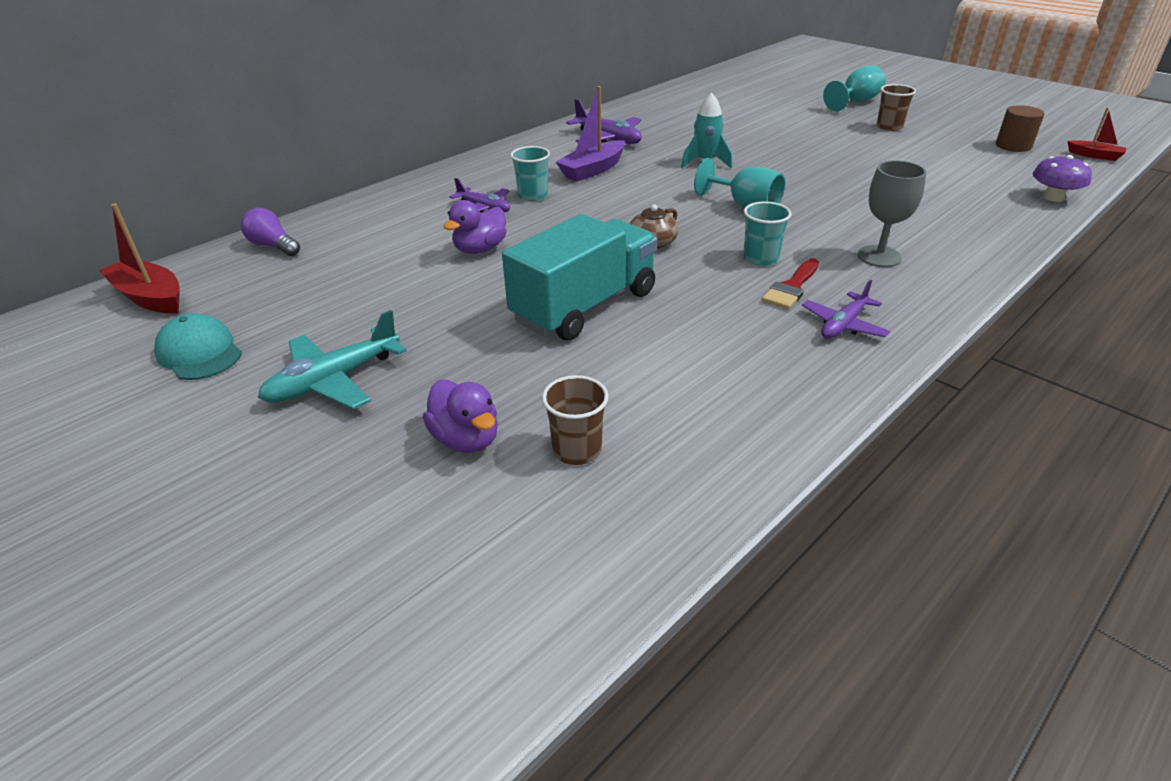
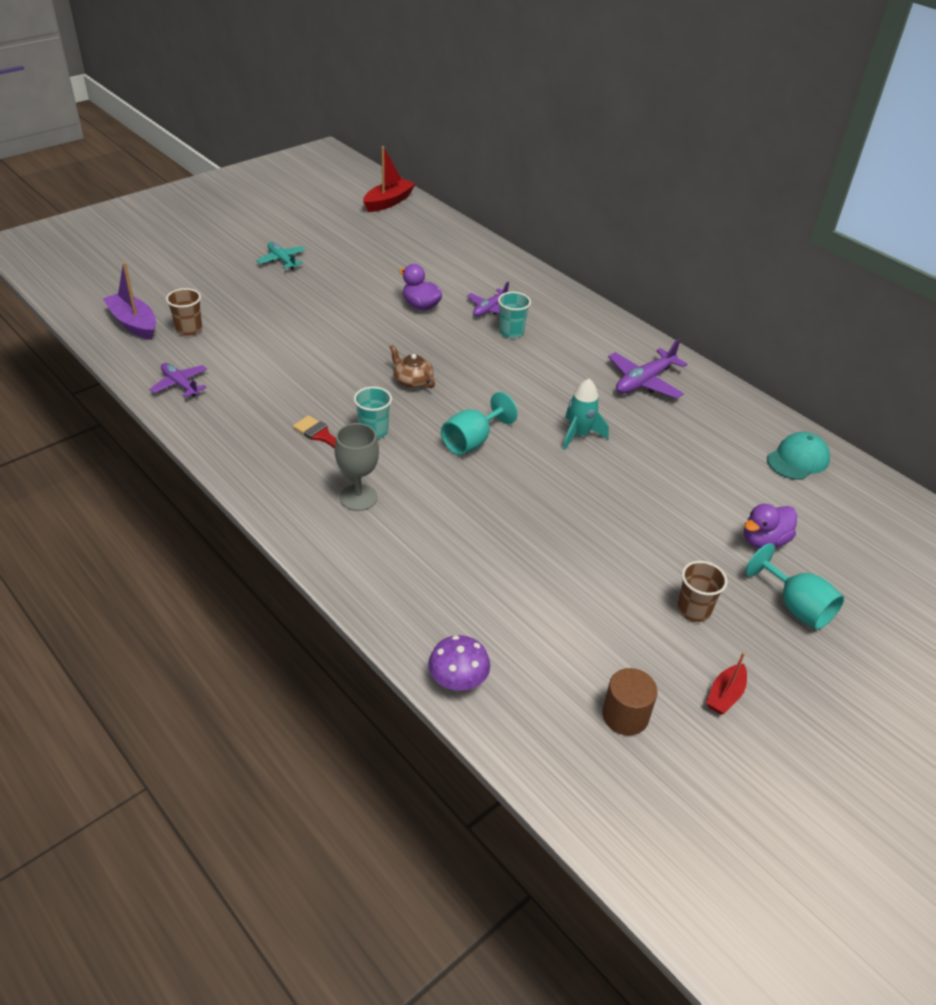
camera: 90 degrees right, 5 degrees up
(199, 353) = (324, 222): turquoise cap -> turquoise cap (798, 459)
(273, 246) = (444, 231): purple light bulb -> none
(333, 380) = (282, 260): turquoise plane -> turquoise plane, size x0.66
(466, 439) = (214, 298): purple duck -> purple duck (764, 541)
(584, 306) = (329, 343): turquoise truck -> none
(593, 170) = (563, 366): purple boat -> purple boat (134, 323)
(843, 325) = (265, 449): purple plane -> purple plane (180, 384)
(1094, 156) = (586, 795): red boat -> red boat (725, 695)

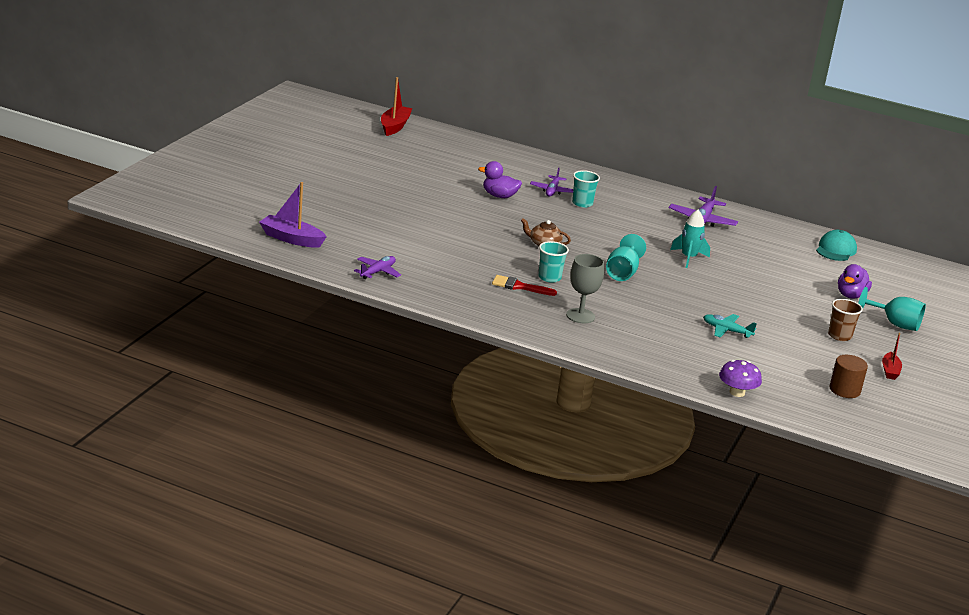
camera: 25 degrees left, 15 degrees down
(180, 384) = (377, 272): purple plane -> purple plane turned 105 degrees clockwise
(189, 329) = (340, 236): brown cup -> none
(282, 260) = (357, 179): turquoise plane -> turquoise plane (726, 331)

